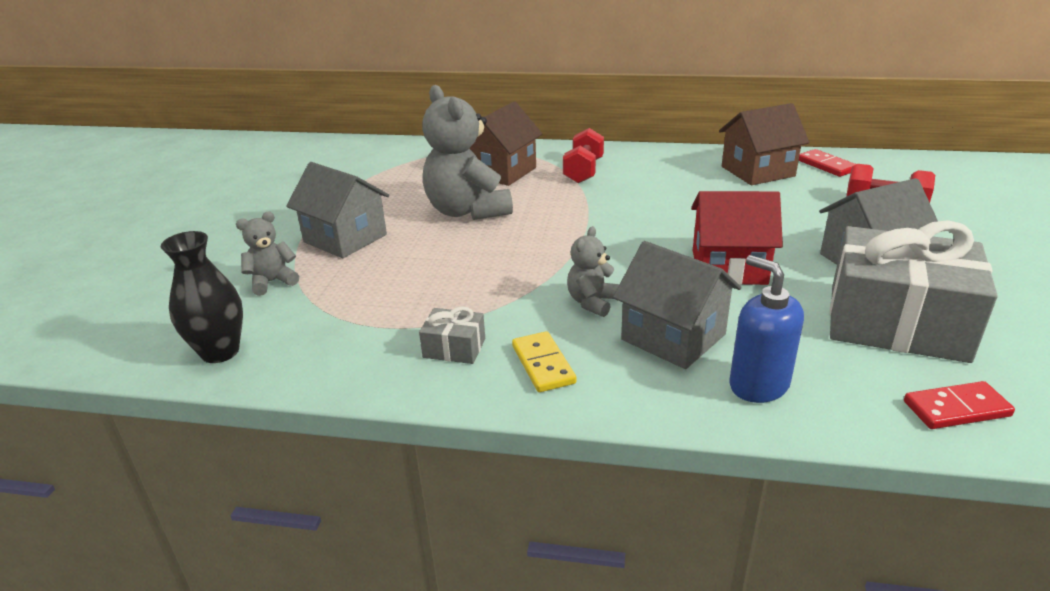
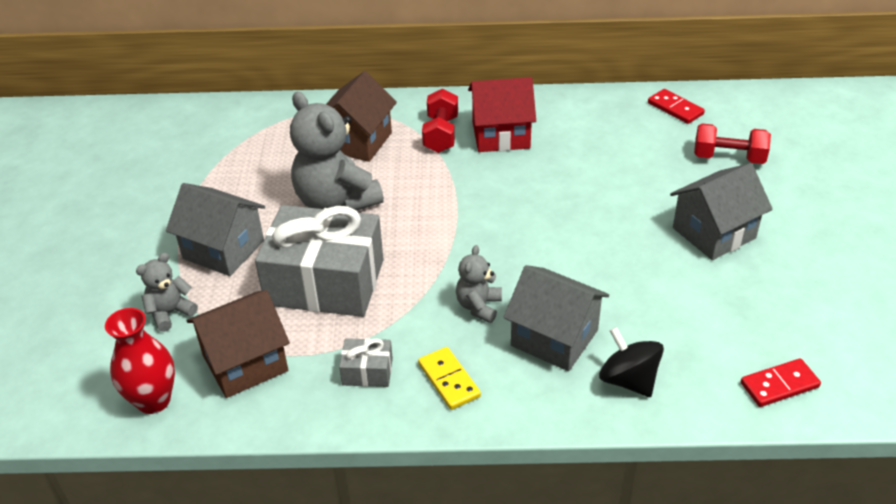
camera: 10 degrees left, 10 degrees up
(220, 352) = (153, 400): black vase -> red vase
(729, 267) = (594, 252): red house -> red house (501, 135)
(757, 171) = (611, 122): brown house -> brown house (245, 363)
(758, 385) = (628, 380): blue soap dispenser -> black spinning top
(896, 323) = (736, 302): grey gift -> grey gift (325, 282)

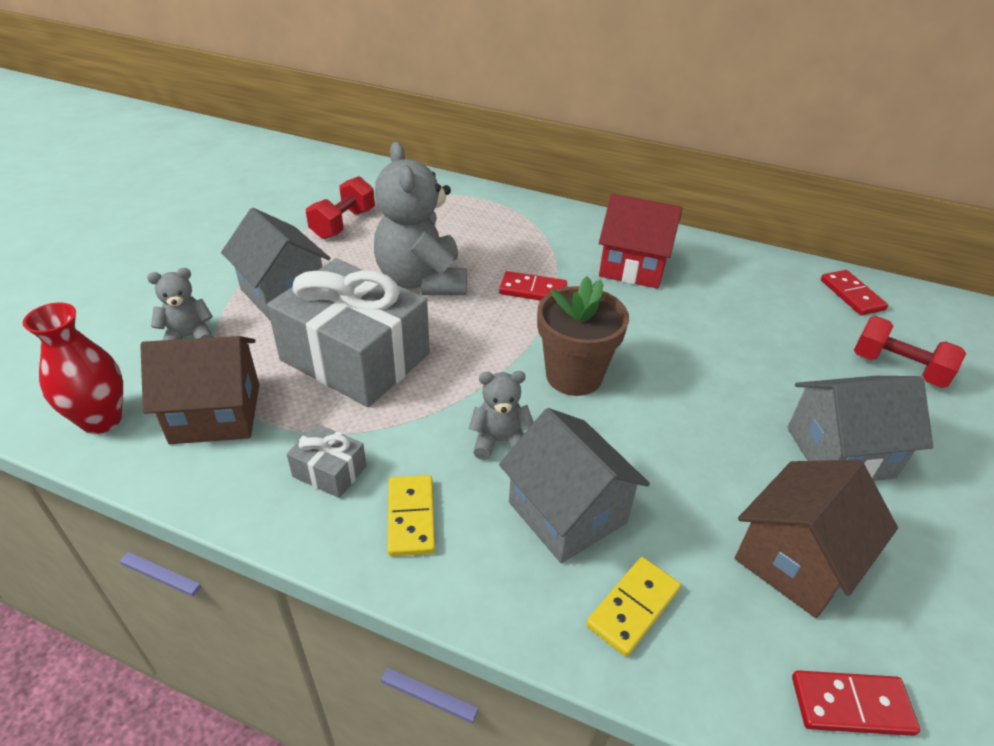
camera: 20 degrees right, 0 degrees up
(357, 142) = (481, 232): brown house -> brown house (796, 560)
(432, 180) = (533, 290): none -> red domino
(441, 134) = (569, 248): red dumbbell -> red dumbbell (343, 224)
(478, 306) = (500, 441): grey teddy bear -> grey teddy bear turned 45 degrees clockwise
(504, 240) = (574, 376): none -> brown flower pot
(628, 380) = (633, 607): black spinning top -> yellow domino

